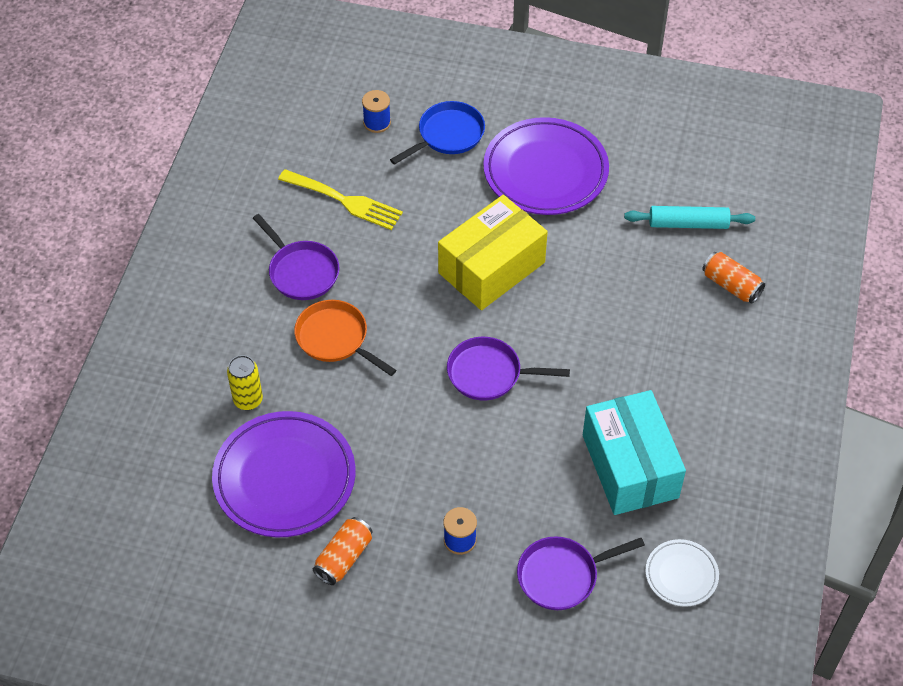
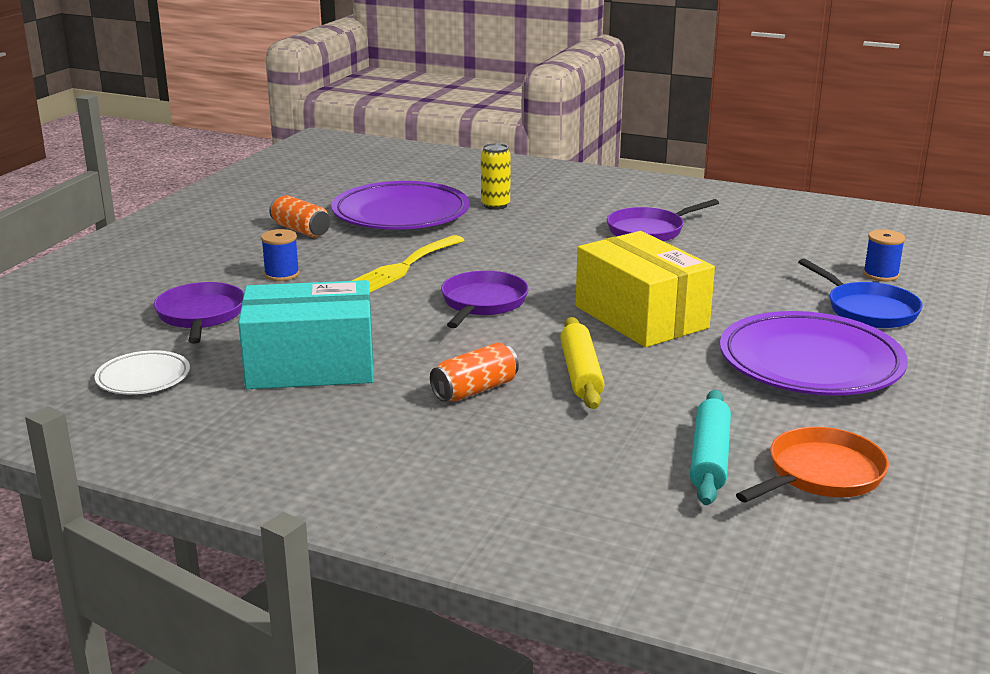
camera: 100 degrees right, 30 degrees down
(335, 339) = (556, 240): orange pan -> orange pan (820, 475)
(345, 201) = (750, 253): yellow fork -> yellow fork (403, 267)
(595, 296) = (581, 373): none -> yellow rolling pin
(731, 285) = (579, 477): orange can -> orange can (475, 390)

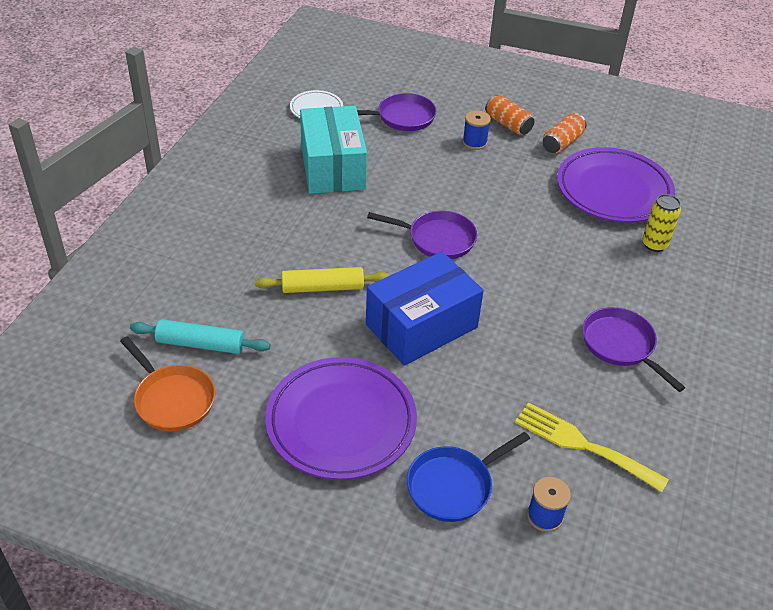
camera: 85 degrees right, 20 degrees up
(403, 267) = (500, 197): yellow fork -> yellow fork (583, 445)
(475, 390) = (299, 237): orange can -> orange can (508, 124)
(641, 317) = (421, 326): yellow box -> blue box

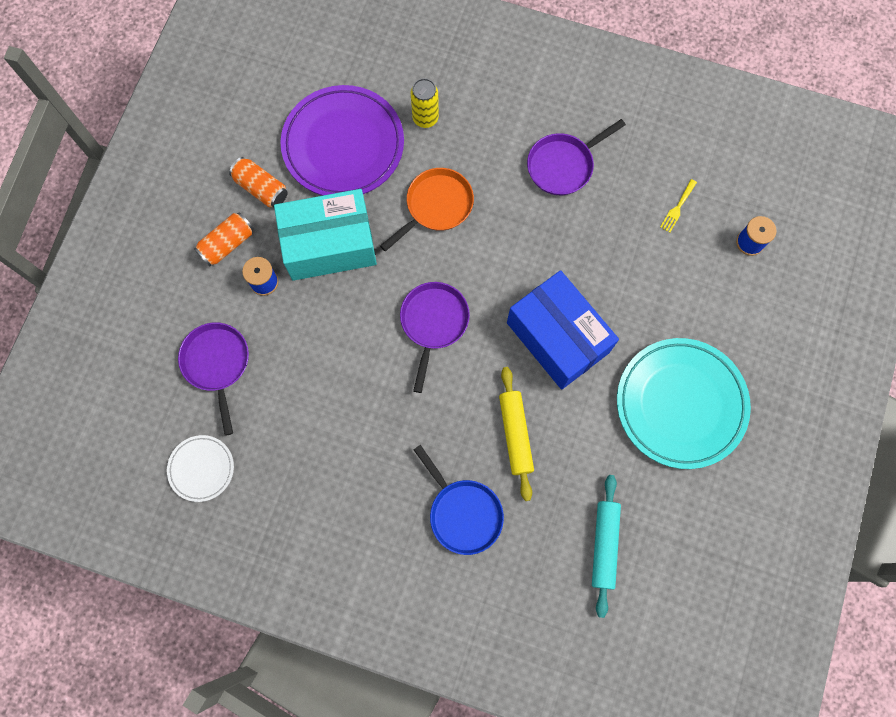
camera: 90 degrees left, 30 degrees up
(172, 399) = (674, 560): orange pan -> orange pan (436, 206)
(333, 167) = (318, 439): turquoise box -> turquoise box (329, 244)
(341, 422) = (680, 404): purple plate -> turquoise plate
(454, 485) = (732, 310): blue pan -> blue pan (462, 512)
(583, 445) = (677, 208): yellow fork -> yellow fork, size x0.48

